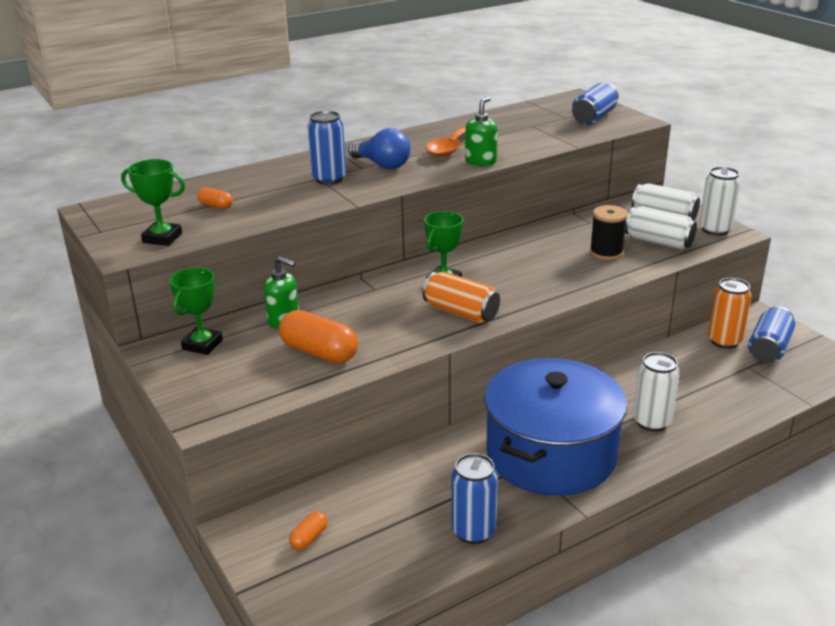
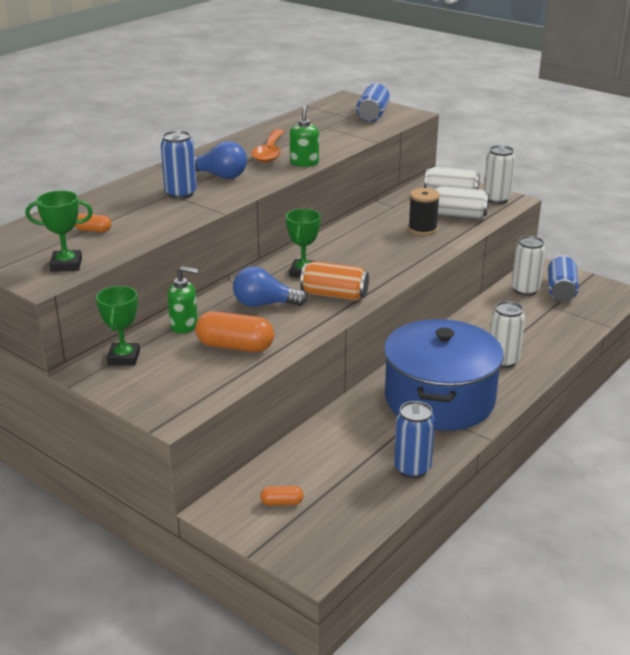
camera: 20 degrees left, 0 degrees up
(309, 538) = (282, 502): orange capsule -> orange capsule turned 75 degrees clockwise
(380, 311) = (264, 304): none -> blue light bulb
(724, 341) = (525, 290): orange can -> white can

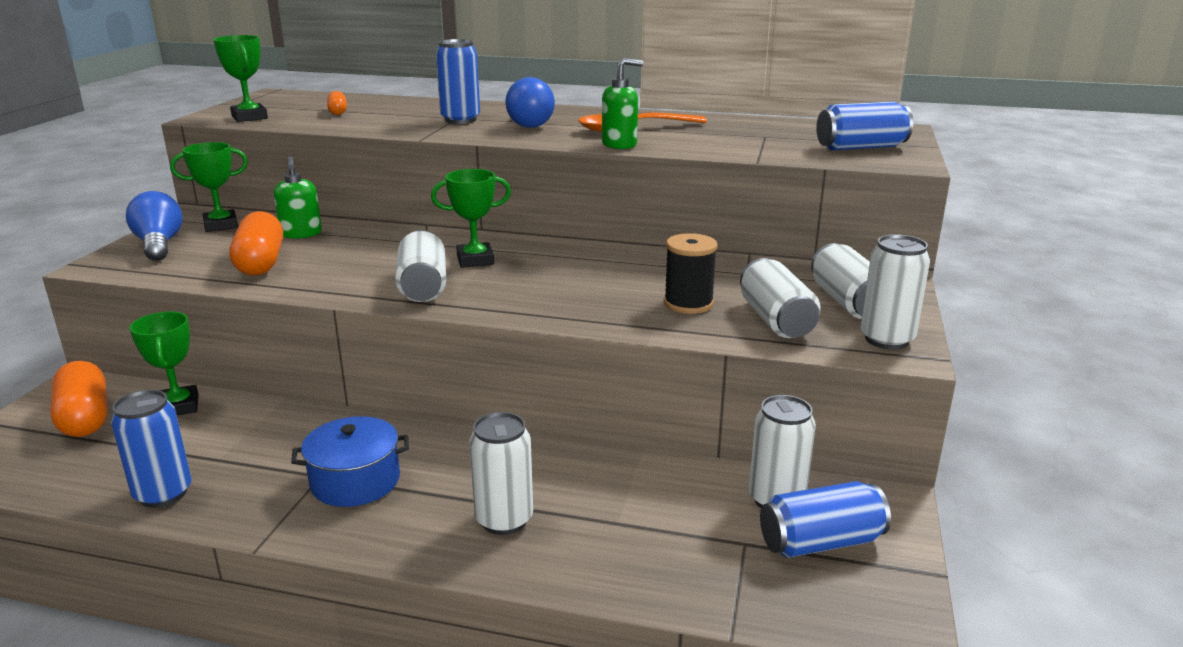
camera: 65 degrees right, 5 degrees down
(264, 304) = (373, 257): blue light bulb -> blue light bulb (159, 245)
(282, 502) = (85, 418): orange capsule -> orange capsule, size x2.02
(295, 459) = (178, 406): none -> green trophy
(334, 295) = (423, 286): orange can -> white can
(439, 399) = (355, 481): blue pot -> blue pot, size x0.50

